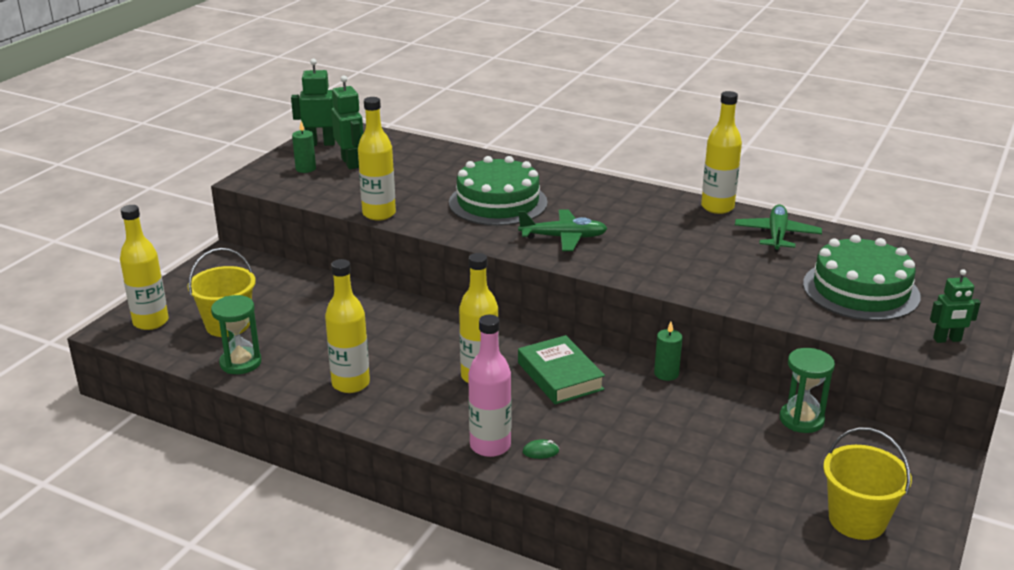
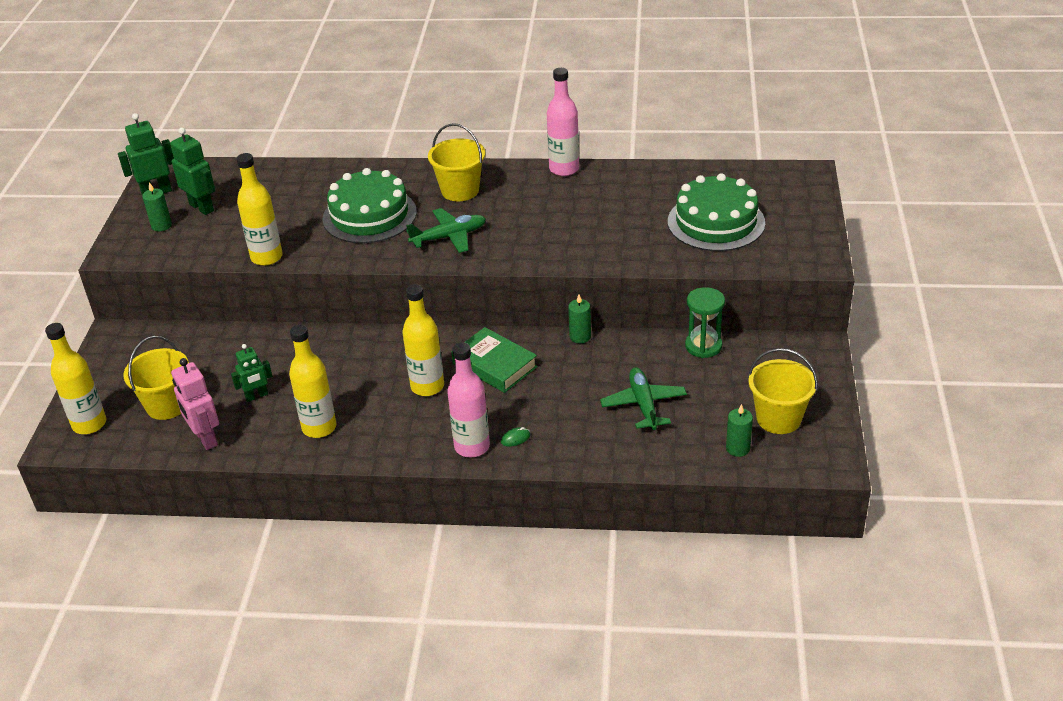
camera: 20 degrees left, 10 degrees up
(240, 363) = (205, 438): green hourglass -> pink robot
(599, 202) = (460, 190): none -> yellow bucket
(717, 207) = (564, 169): yellow bottle -> pink bottle
(777, 235) = (626, 185): green plane -> green plane (643, 404)
(790, 537) = (738, 448): none -> green candle
(947, 340) = (798, 250): green robot -> green robot (256, 396)

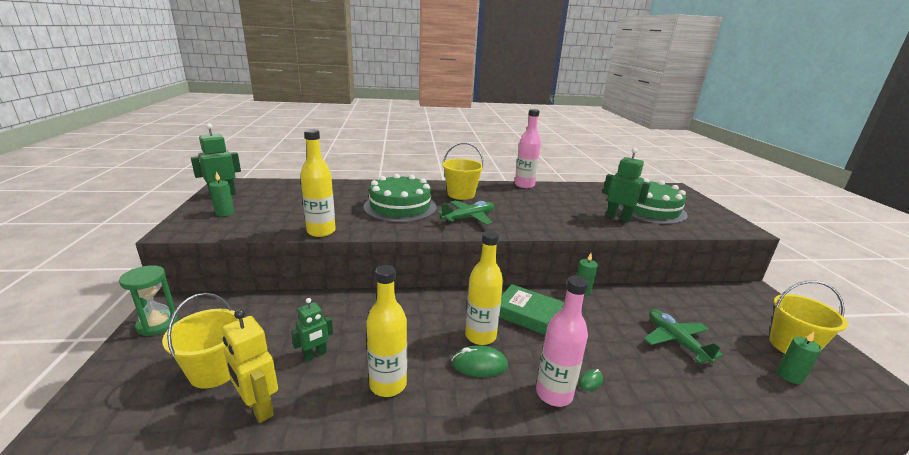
camera: 15 degrees left, 15 degrees down
(89, 424) = (113, 400): yellow bottle -> none
(202, 207) = (261, 203): green robot -> green robot (618, 218)
(205, 438) = (258, 408): pink robot -> yellow robot
(413, 415) = (479, 364): none -> green mouse
(703, 346) = (678, 293): green hourglass -> green hourglass (157, 324)

